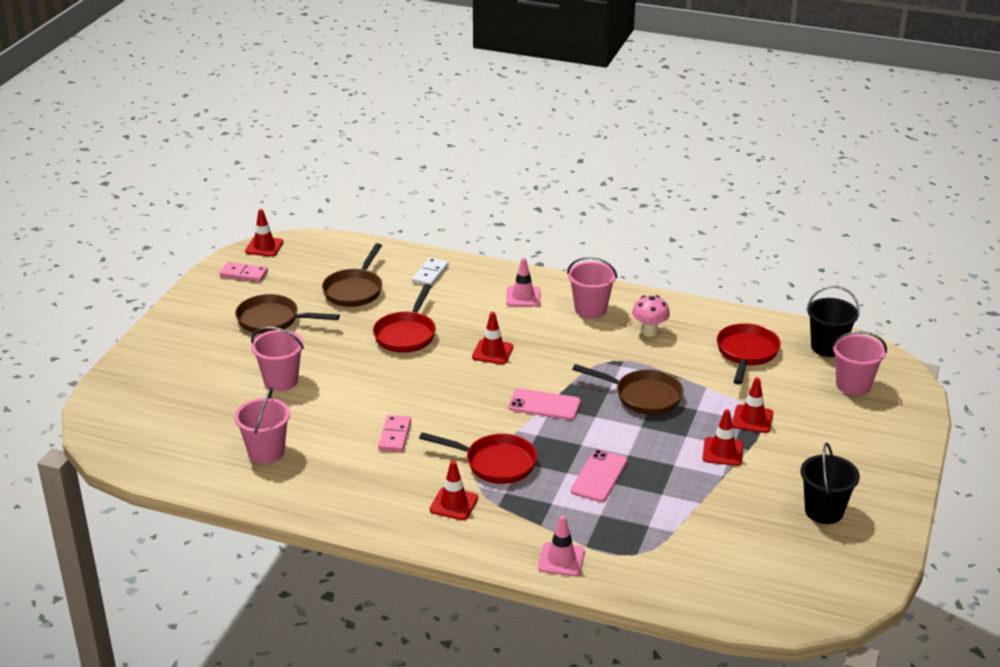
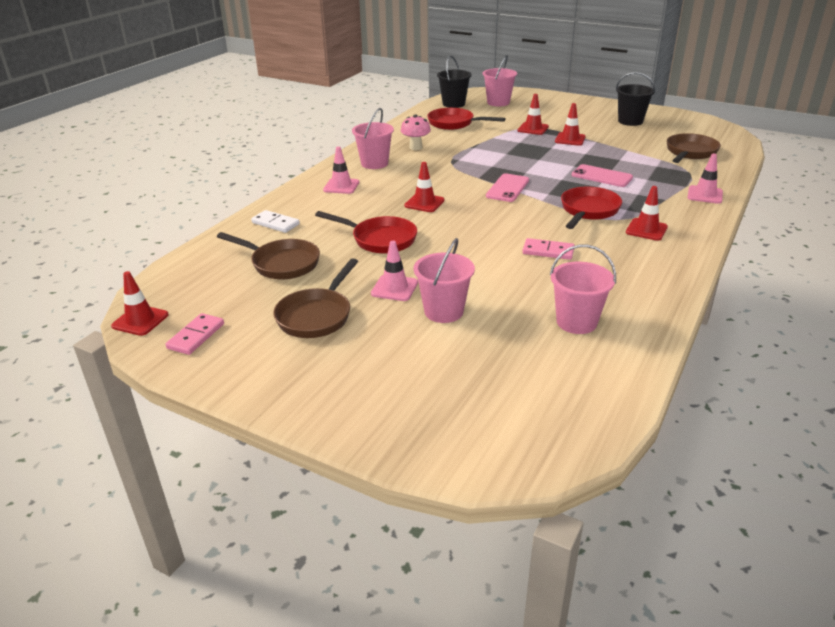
camera: 80 degrees left, 0 degrees up
(317, 352) = (394, 288): none -> pink traffic cone
(643, 396) = (501, 156): brown pan -> brown pan (690, 153)

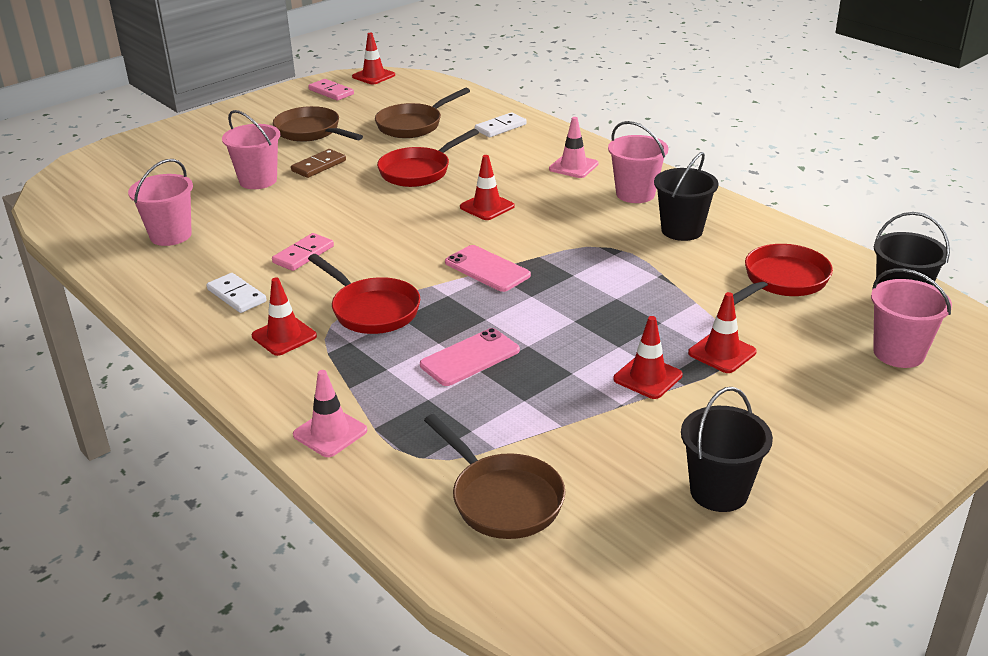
camera: 110 degrees right, 0 degrees up
(394, 288) = (318, 166): pink traffic cone -> brown domino
(415, 147) = (682, 230): pink mushroom -> black bucket
(624, 260) = (237, 295): none -> white domino

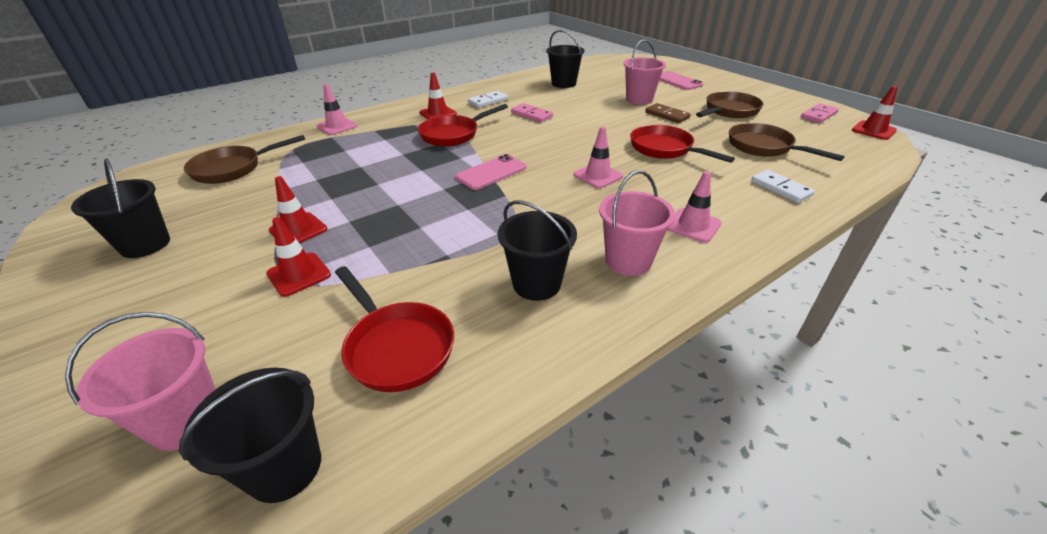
camera: 95 degrees right, 5 degrees up
(170, 235) = (563, 83): pink bucket -> black bucket
(470, 357) = (378, 163): pink phone -> pink phone (677, 81)
(487, 207) = (598, 176): red traffic cone -> pink traffic cone

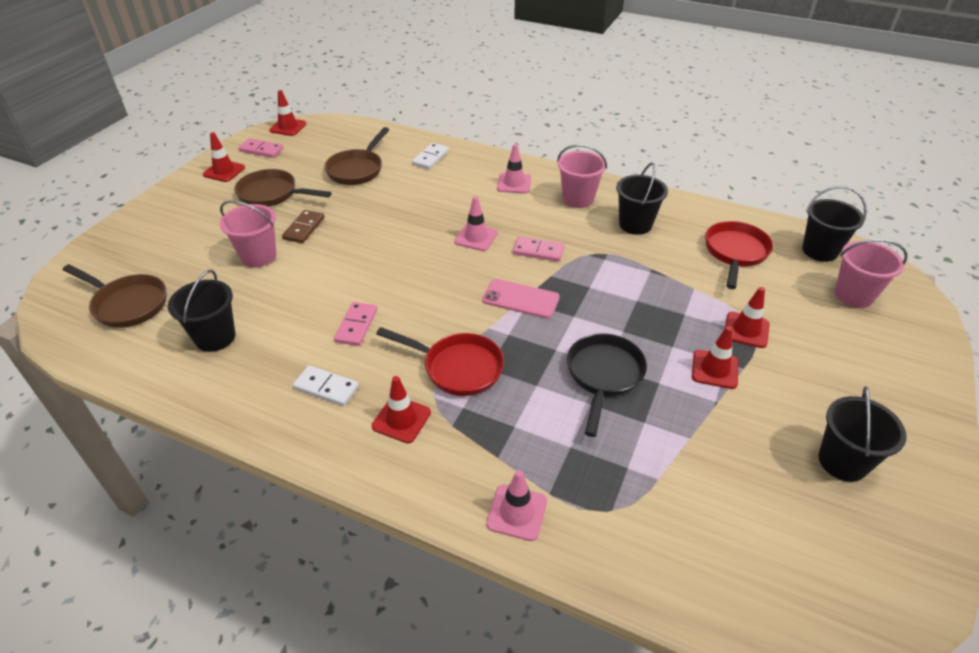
camera: 120 degrees left, 5 degrees up
(233, 169) = (702, 530): brown pan -> brown pan (127, 304)
(371, 179) = (603, 376): none -> black pan
(547, 200) = (538, 251): none -> pink domino
(665, 149) = (395, 215): red pan -> none
(677, 81) = (172, 241): pink phone -> none
(778, 100) = (224, 171): none -> red traffic cone

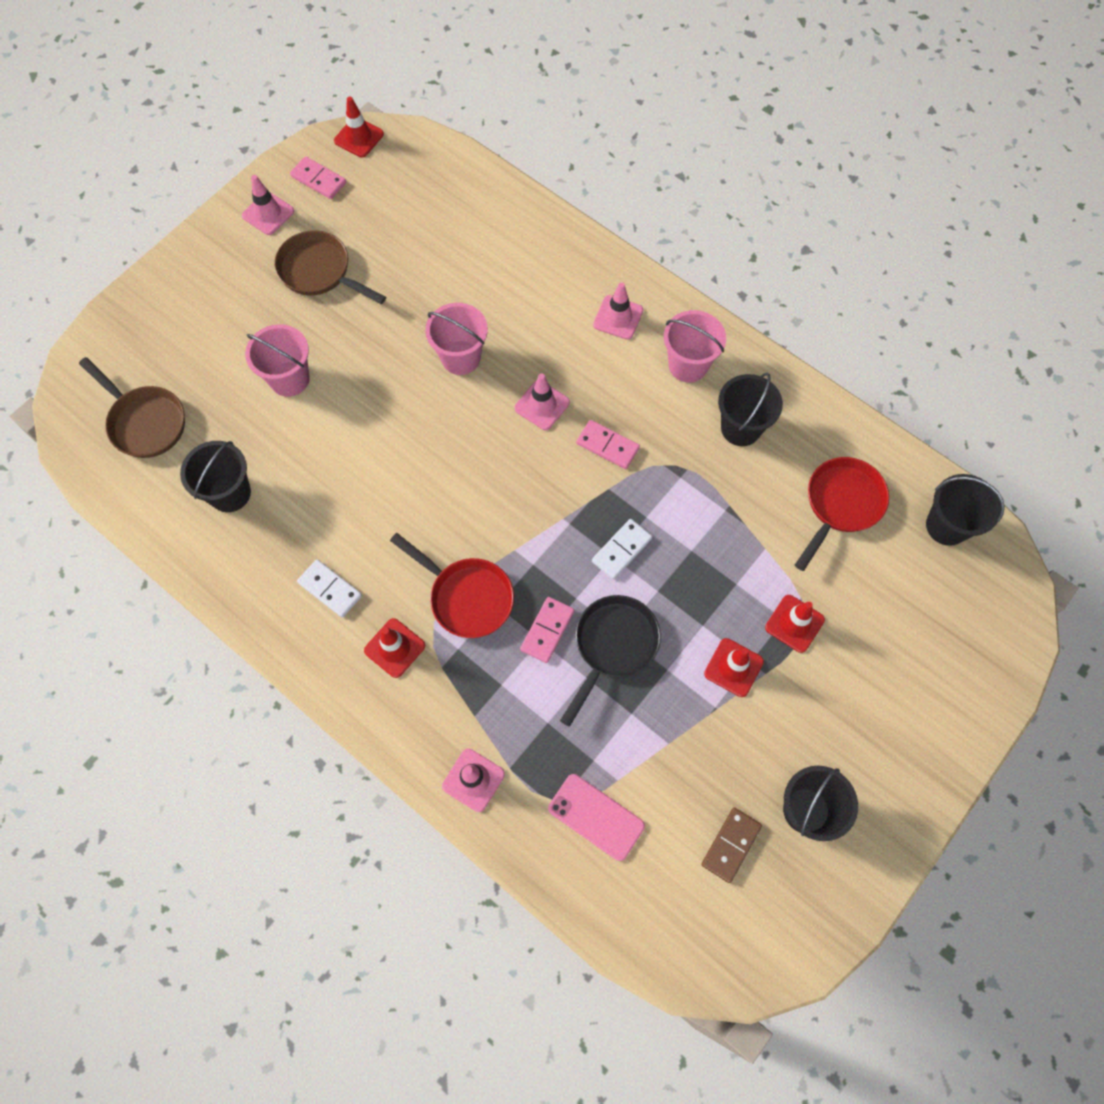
camera: 15 degrees right, 25 degrees up
(224, 171) = (268, 213): red traffic cone -> pink traffic cone
(304, 228) = (347, 343): brown domino -> brown domino (730, 845)
(356, 325) = (376, 512): pink domino -> pink domino (547, 630)
(357, 169) = (430, 246): brown pan -> none
(430, 158) = (527, 243): white domino -> white domino (621, 550)
(520, 299) = (562, 517): pink phone -> pink phone (596, 817)
(853, 295) = (946, 605): pink bucket -> pink bucket (460, 357)

